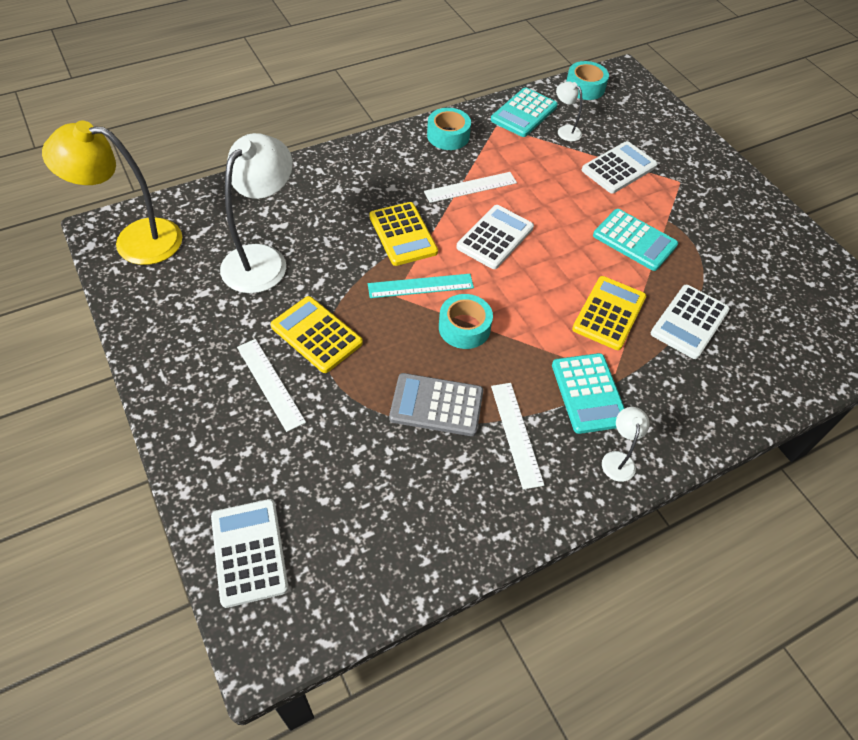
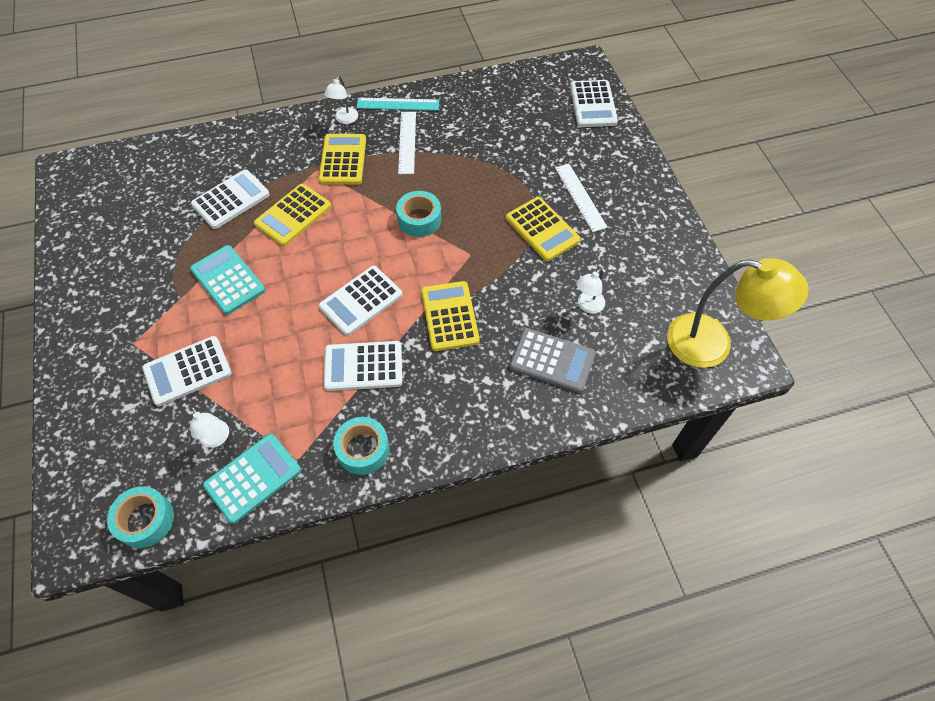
camera: 165 degrees left, 5 degrees up
(262, 259) = (587, 306): white lamp -> white lamp, size x0.45
(420, 286) = (446, 260): turquoise ruler -> turquoise ruler (398, 104)
(436, 405) = (458, 167): grey calculator -> grey calculator (552, 361)
(470, 187) = (363, 366): white ruler -> white calculator
(588, 393) = (343, 160): turquoise calculator -> yellow calculator

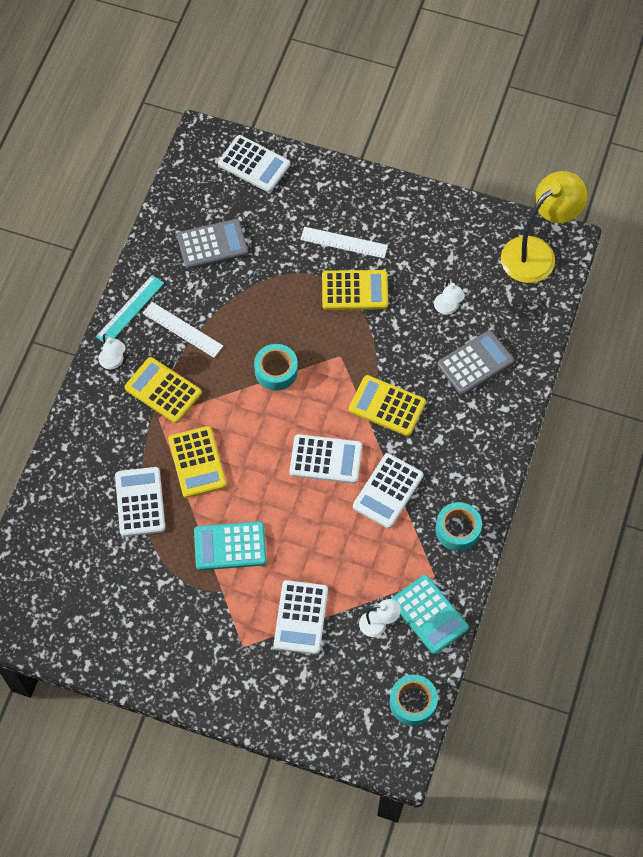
camera: 55 degrees left, 5 degrees up
(253, 478) = (429, 614): turquoise calculator -> turquoise calculator turned 150 degrees clockwise
(361, 301) = (325, 459): white calculator -> white calculator turned 75 degrees counterclockwise
(498, 119) = (212, 245): none -> grey calculator

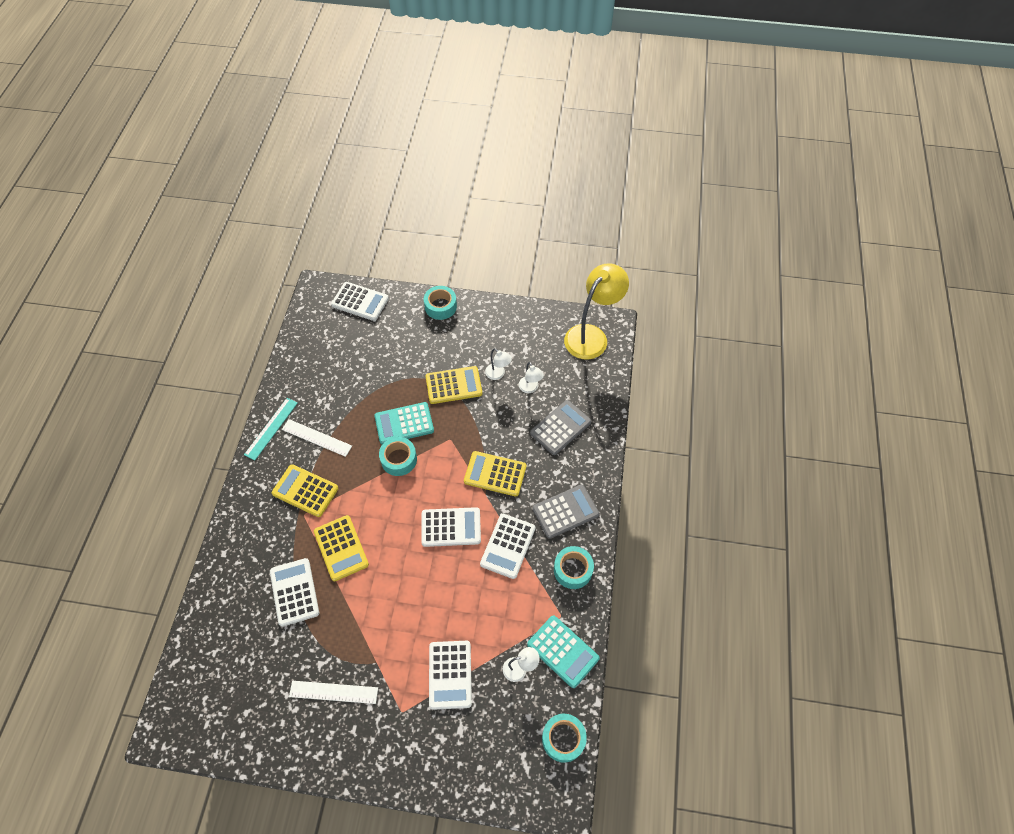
camera: 10 degrees left, 5 degrees down
(114, 362) = (261, 474): white lamp -> white lamp (498, 374)
(212, 245) = (334, 367): grey calculator -> grey calculator (565, 511)
(230, 546) = (378, 618): turquoise calculator -> turquoise calculator (404, 423)
(344, 242) = (439, 350): white ruler -> white ruler (333, 692)
(354, 185) = (440, 306): none -> turquoise tape

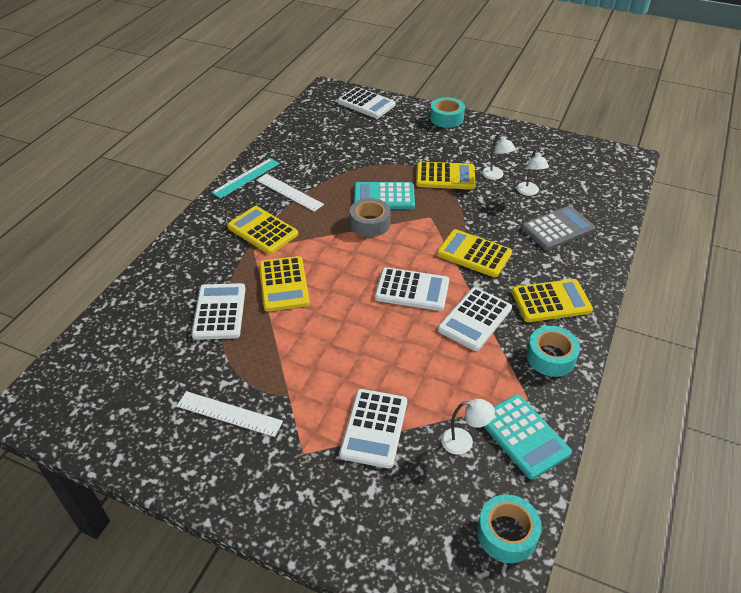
camera: 15 degrees right, 15 degrees down
(399, 459) = (370, 223): turquoise tape -> grey tape
(565, 511) = (551, 301): grey calculator -> yellow calculator
(591, 335) = (605, 162): yellow lamp -> none

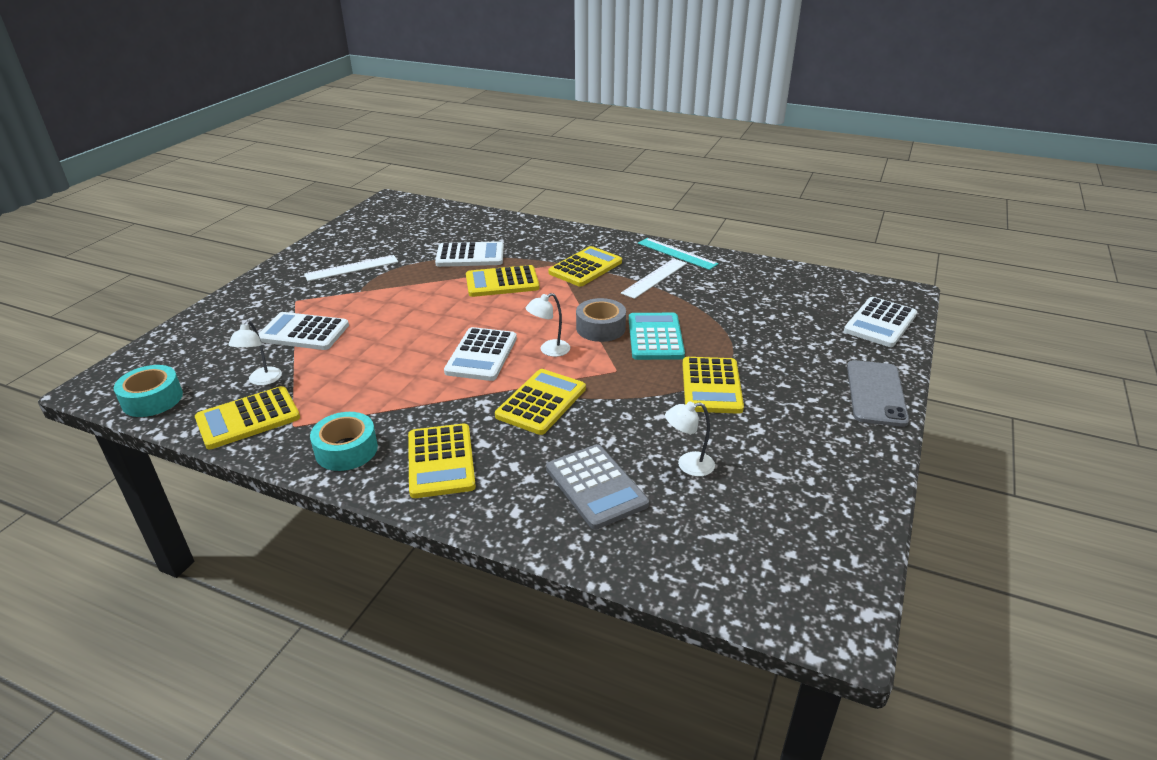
camera: 90 degrees right, 10 degrees down
(229, 413) = (352, 268): white ruler -> white ruler turned 45 degrees clockwise
(446, 118) = (876, 393): turquoise tape -> grey phone
(474, 319) = (424, 396): white calculator -> none
(495, 176) = (725, 433): white lamp -> white lamp (549, 350)
(523, 436) = (248, 418): turquoise calculator -> yellow calculator

